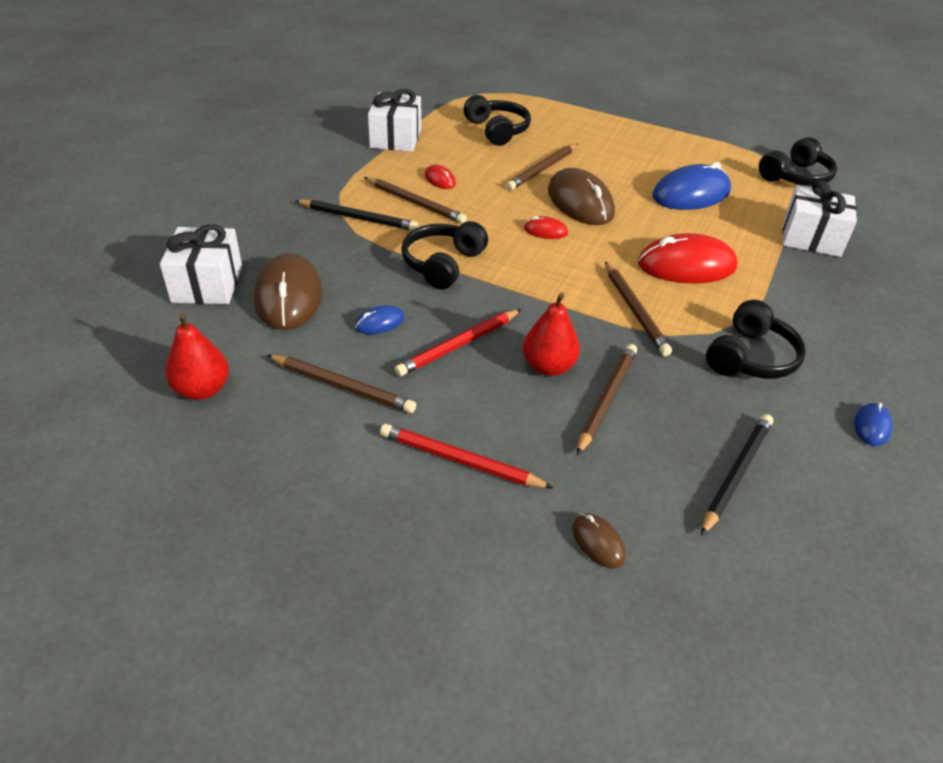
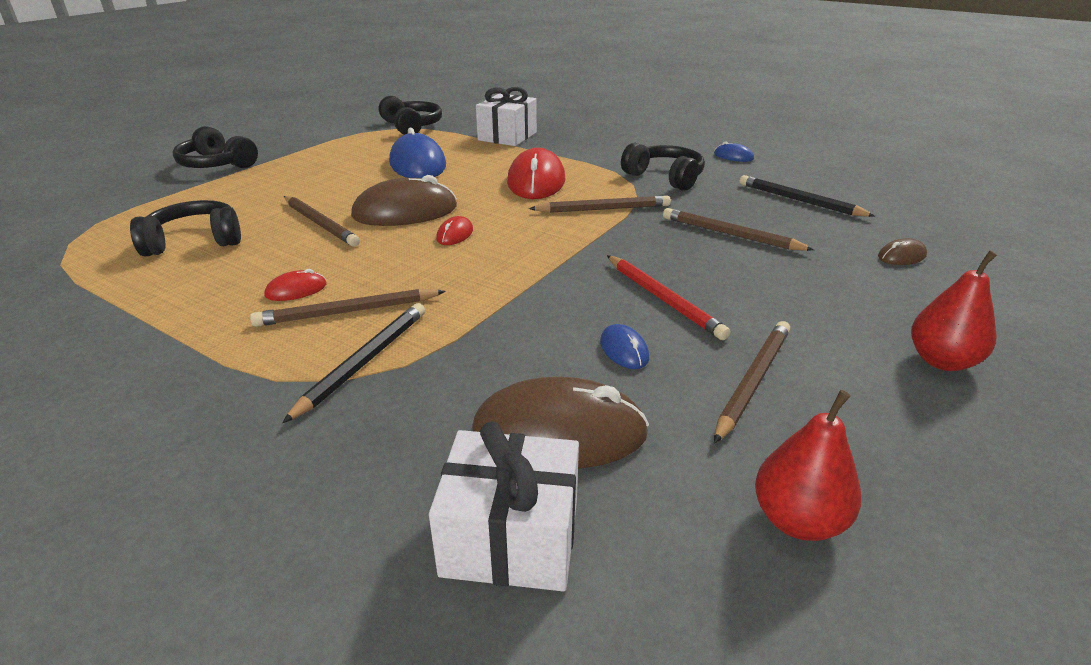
camera: 80 degrees left, 10 degrees down
(395, 138) = (137, 320): white gift -> none
(415, 203) = (347, 312): brown pencil -> brown pencil turned 150 degrees counterclockwise
(442, 264) = (504, 300): black headphones -> black headphones (217, 164)
(460, 460) = (842, 309): red pencil -> none
(548, 367) = (691, 255): red pear -> red pear (941, 361)

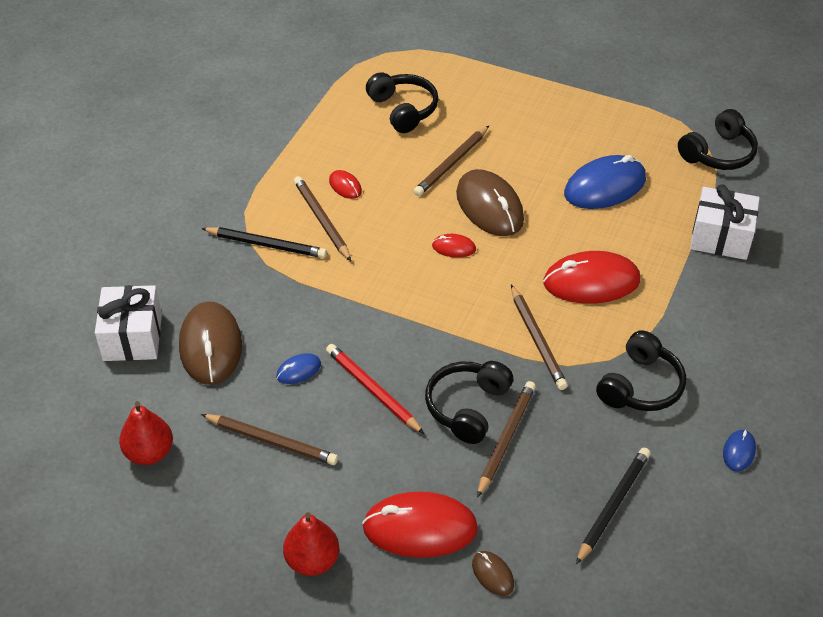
camera: 80 degrees right, 15 degrees up
(217, 164) = (553, 60): black headphones -> black headphones (467, 407)
(663, 299) = (373, 390): red pencil -> red pencil turned 90 degrees clockwise
(860, 287) = (420, 528): none -> red mouse

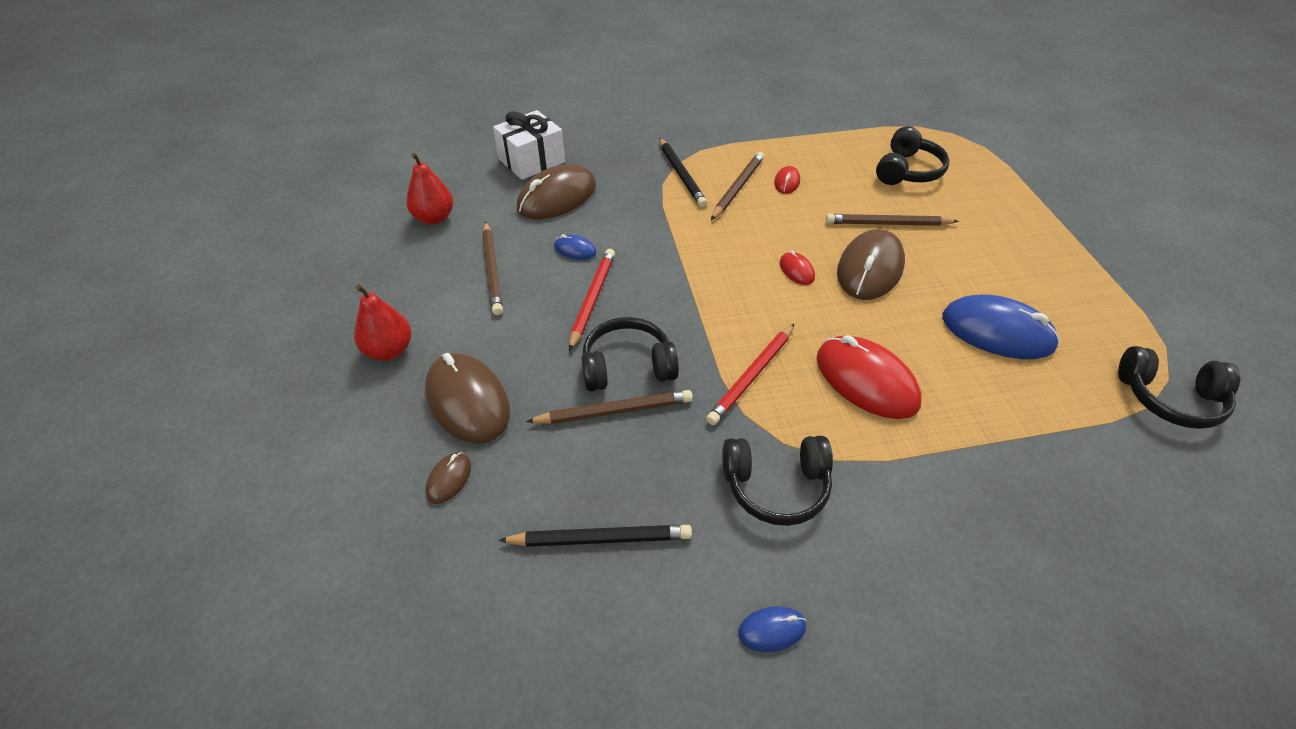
camera: 55 degrees right, 0 degrees up
(420, 528) = (468, 401): red mouse -> brown mouse
(537, 340) = (752, 376): brown pencil -> red pencil
(720, 237) = (1056, 459): white gift -> none

